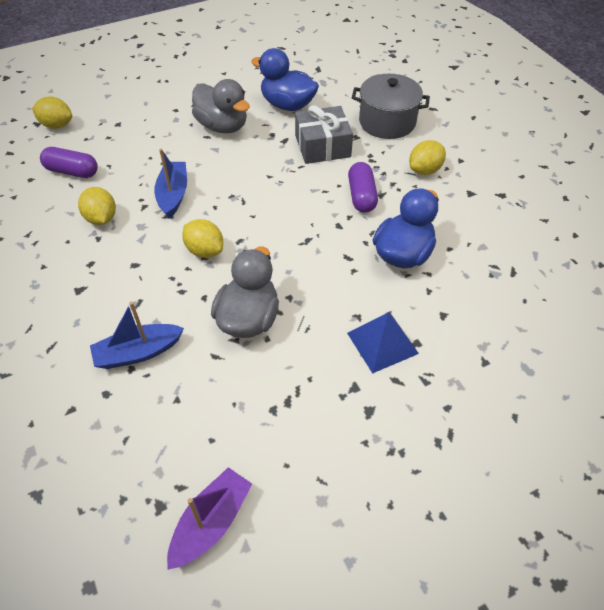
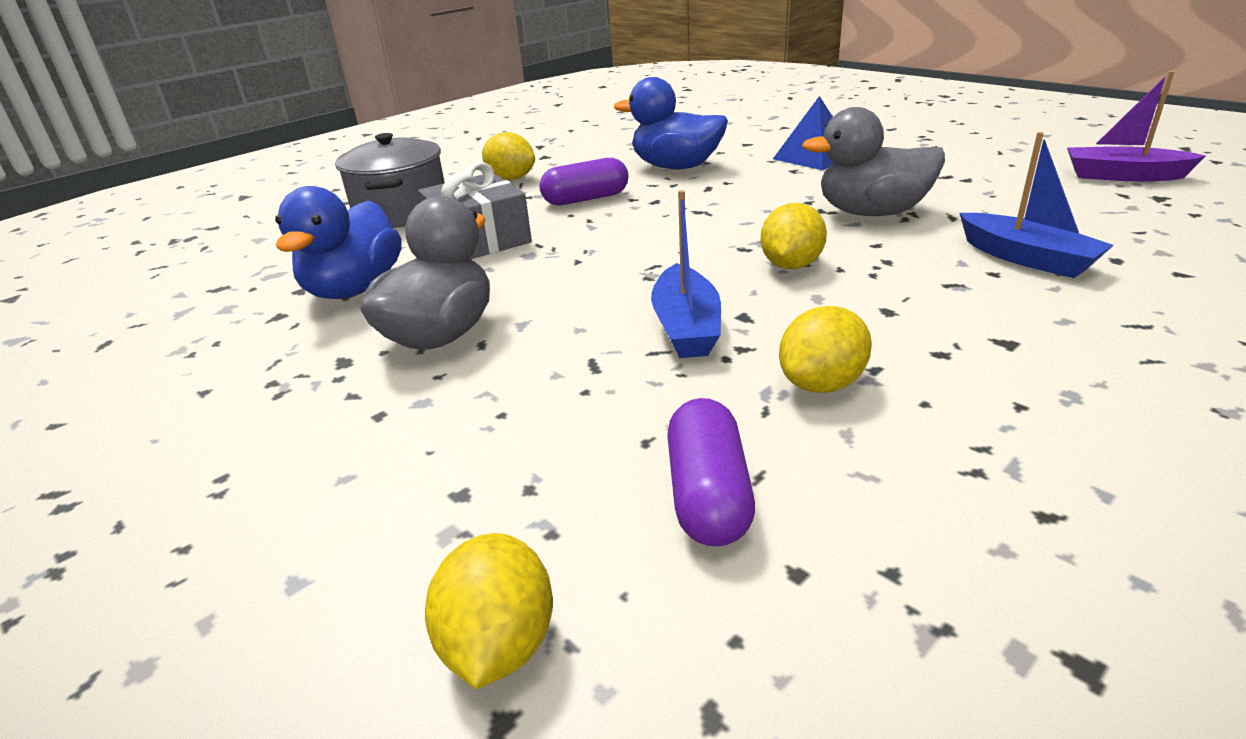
camera: 105 degrees left, 20 degrees down
(173, 195) = (686, 327): blue boat -> blue boat turned 75 degrees counterclockwise

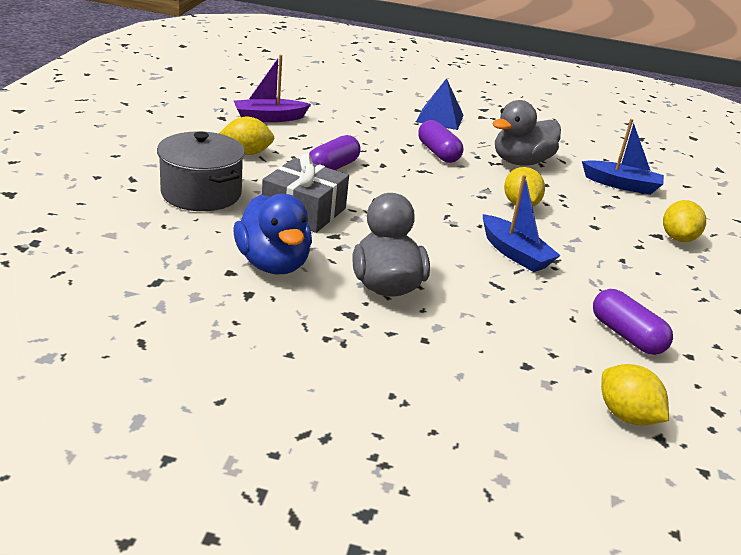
camera: 40 degrees left, 0 degrees up
(676, 167) = (359, 133): blue duck -> none
(753, 193) = (438, 153): none -> purple capsule
(821, 384) = (610, 272): yellow lemon -> yellow lemon (678, 238)
(1123, 176) = (613, 124): purple boat -> purple boat (269, 118)

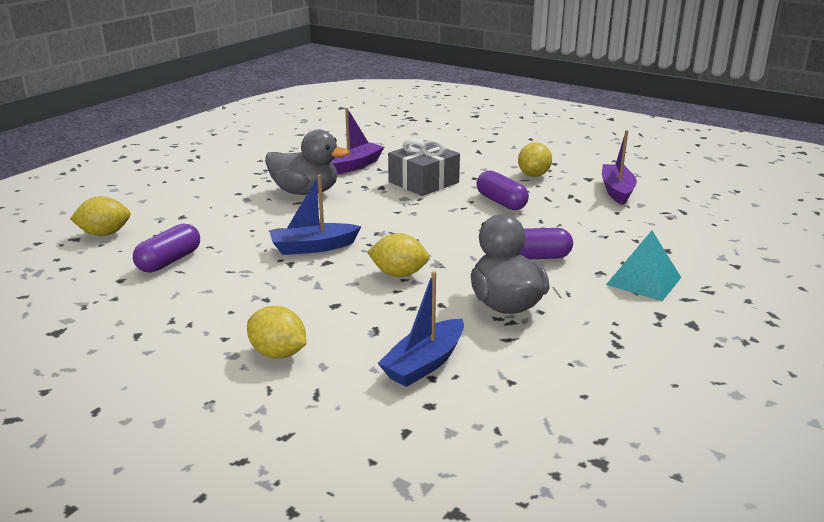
camera: 115 degrees right, 5 degrees down
(201, 193) = (462, 156): grey pot -> none
(273, 264) = (354, 166): blue duck -> purple boat
(440, 118) = (644, 281): blue pyramid -> turquoise pyramid
(626, 335) = (169, 261): purple capsule -> purple capsule turned 45 degrees counterclockwise

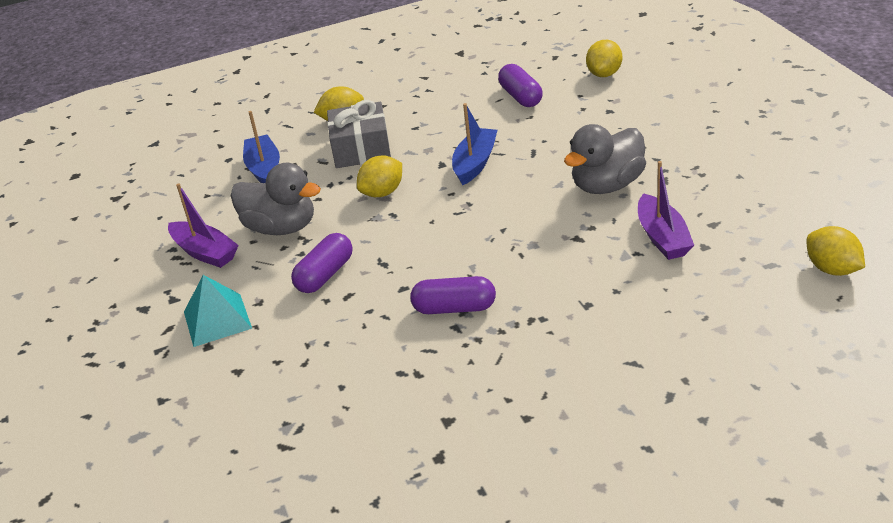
camera: 130 degrees right, 10 degrees up
(423, 182) = (564, 272): grey gift -> grey gift (361, 149)
(533, 175) = (504, 374): yellow lemon -> yellow lemon (832, 269)
(617, 191) = (388, 423): purple boat -> purple boat (205, 252)

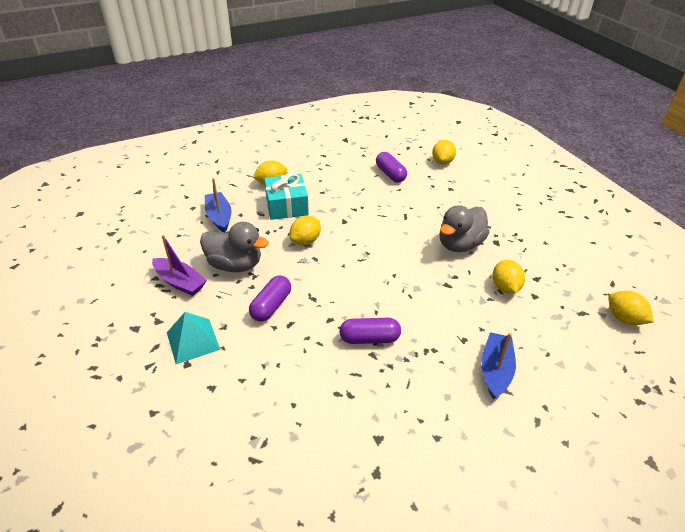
camera: 10 degrees left, 5 degrees up
(361, 149) = (287, 206): grey gift -> turquoise gift
(475, 163) = (367, 222): blue boat -> blue boat (495, 370)
(662, 237) = (505, 287): purple boat -> yellow lemon

